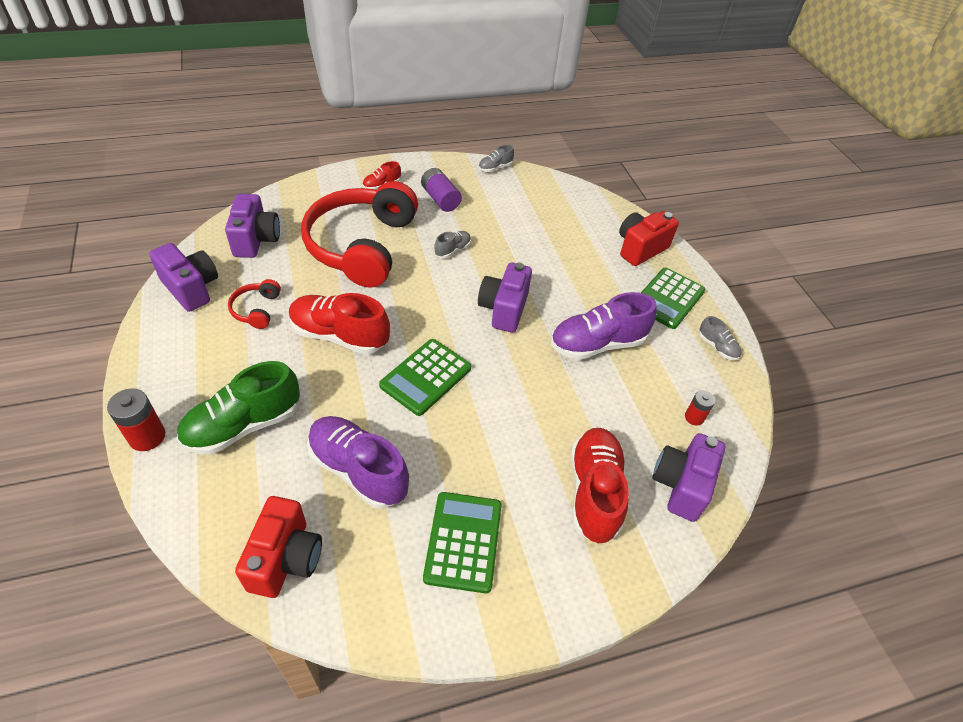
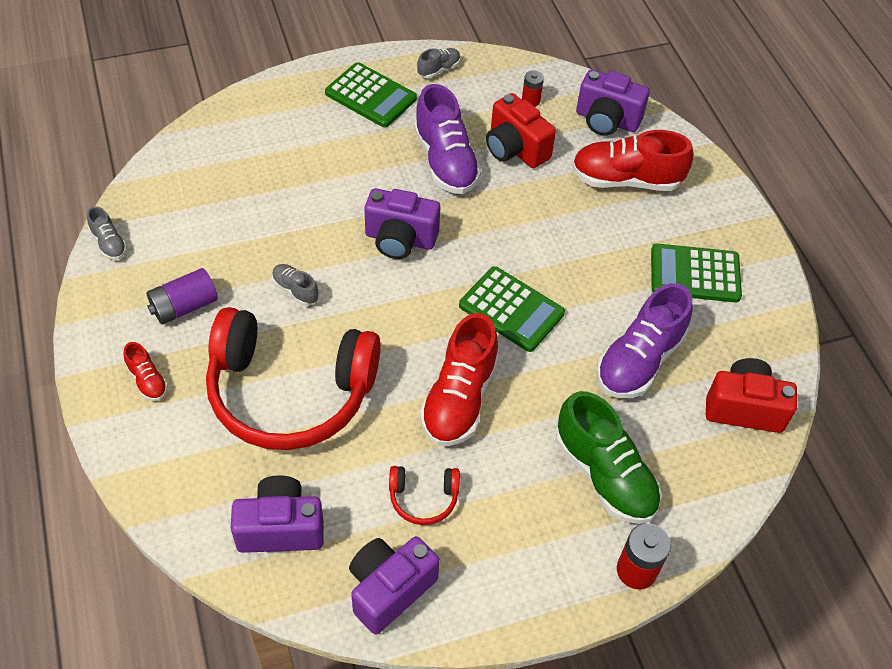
camera: 90 degrees left, 5 degrees up
(640, 249) = (287, 108): red camera -> red camera (515, 149)

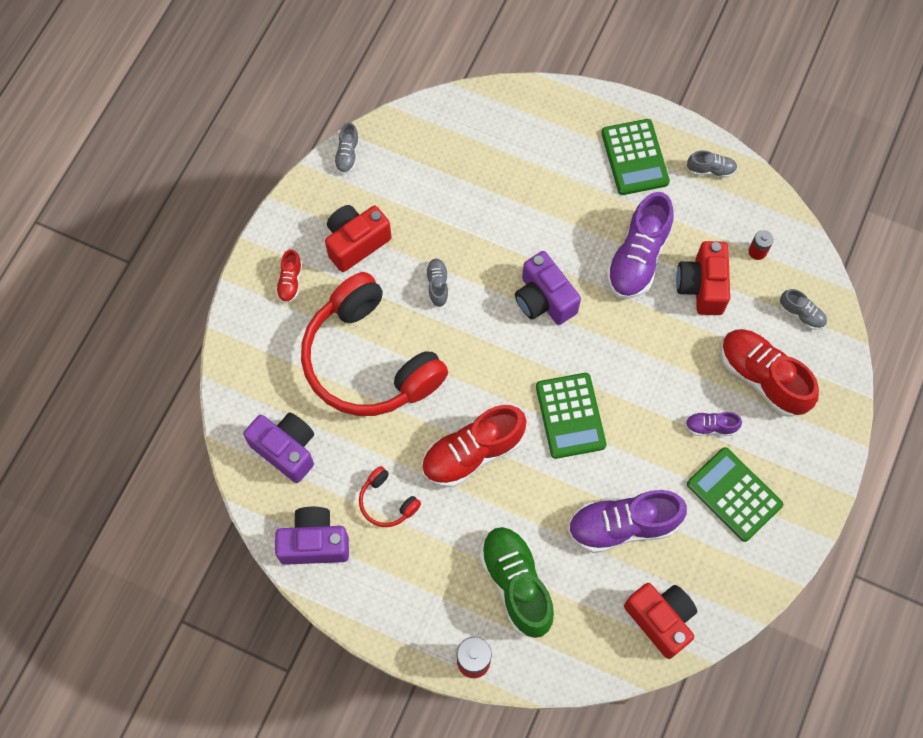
camera: 45 degrees right, 15 degrees up
(184, 306) = (356, 243): purple battery -> red camera
(604, 475) = (516, 584): green shoe -> green shoe turned 150 degrees clockwise
(606, 120) = (801, 314): purple camera -> grey shoe
(626, 240) = (710, 427): none -> purple shoe

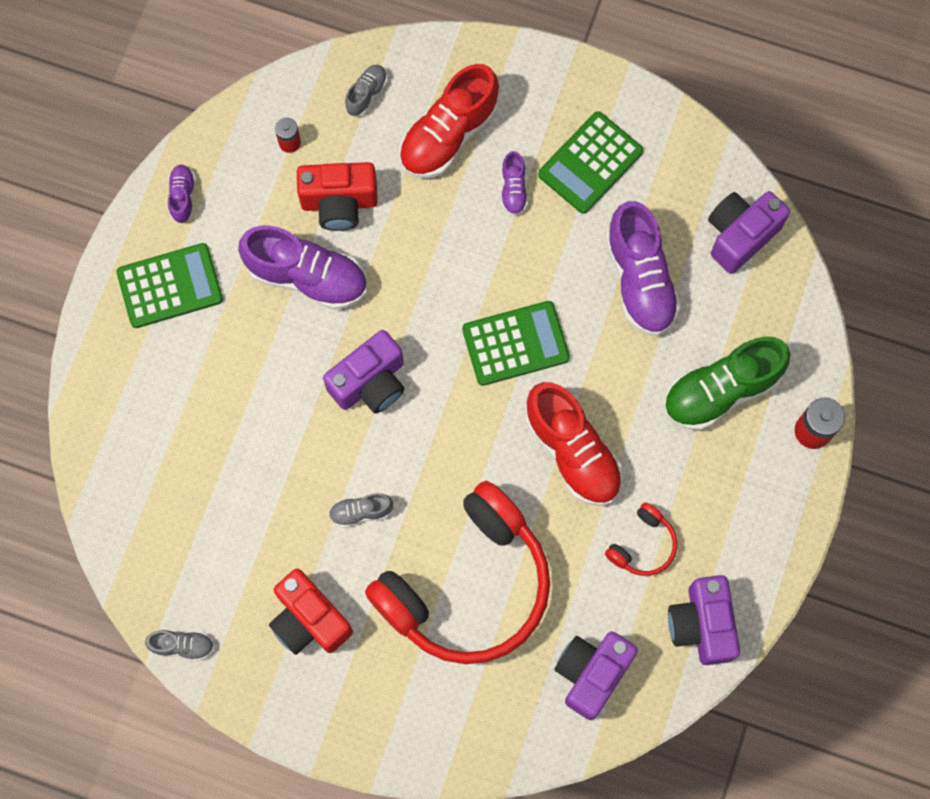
camera: 95 degrees left, 5 degrees up
(290, 282) = (369, 698): red shoe -> none
(660, 619) = (740, 235): red camera -> purple camera
(711, 170) = (183, 197): grey shoe -> purple shoe

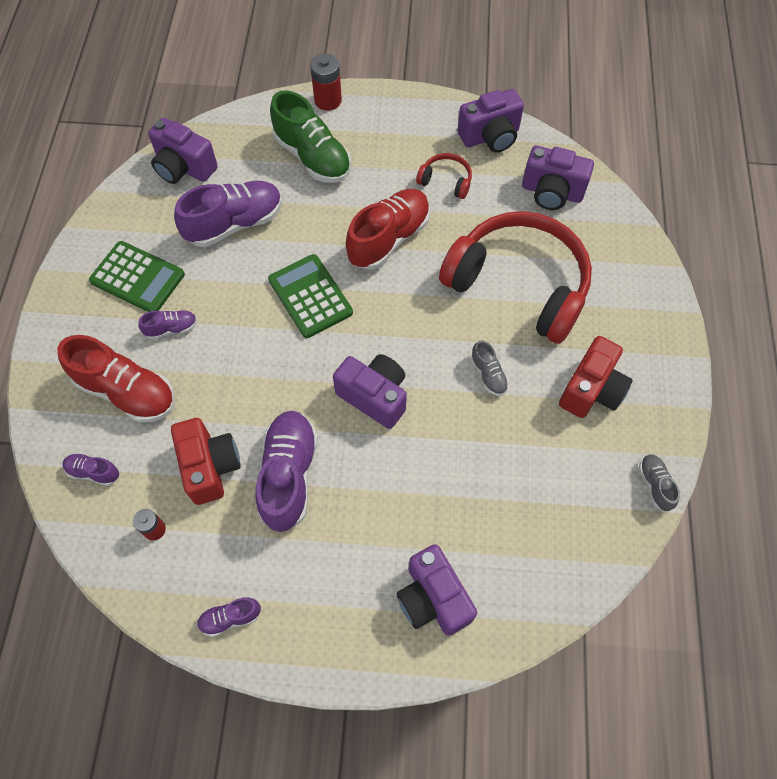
camera: 105 degrees left, 10 degrees down
(141, 383) = (433, 598): none -> purple camera
(170, 286) = (327, 601): green calculator -> none
(366, 94) = (93, 472): grey shoe -> purple shoe

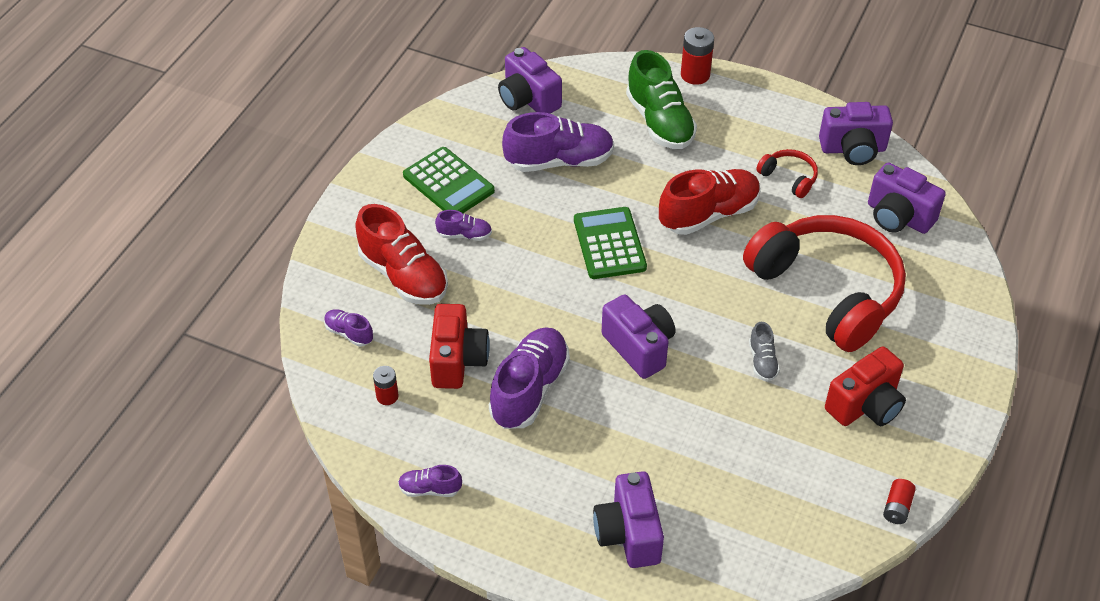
camera: 20 degrees right, 15 degrees down
(654, 485) = (897, 507): grey shoe -> red battery

